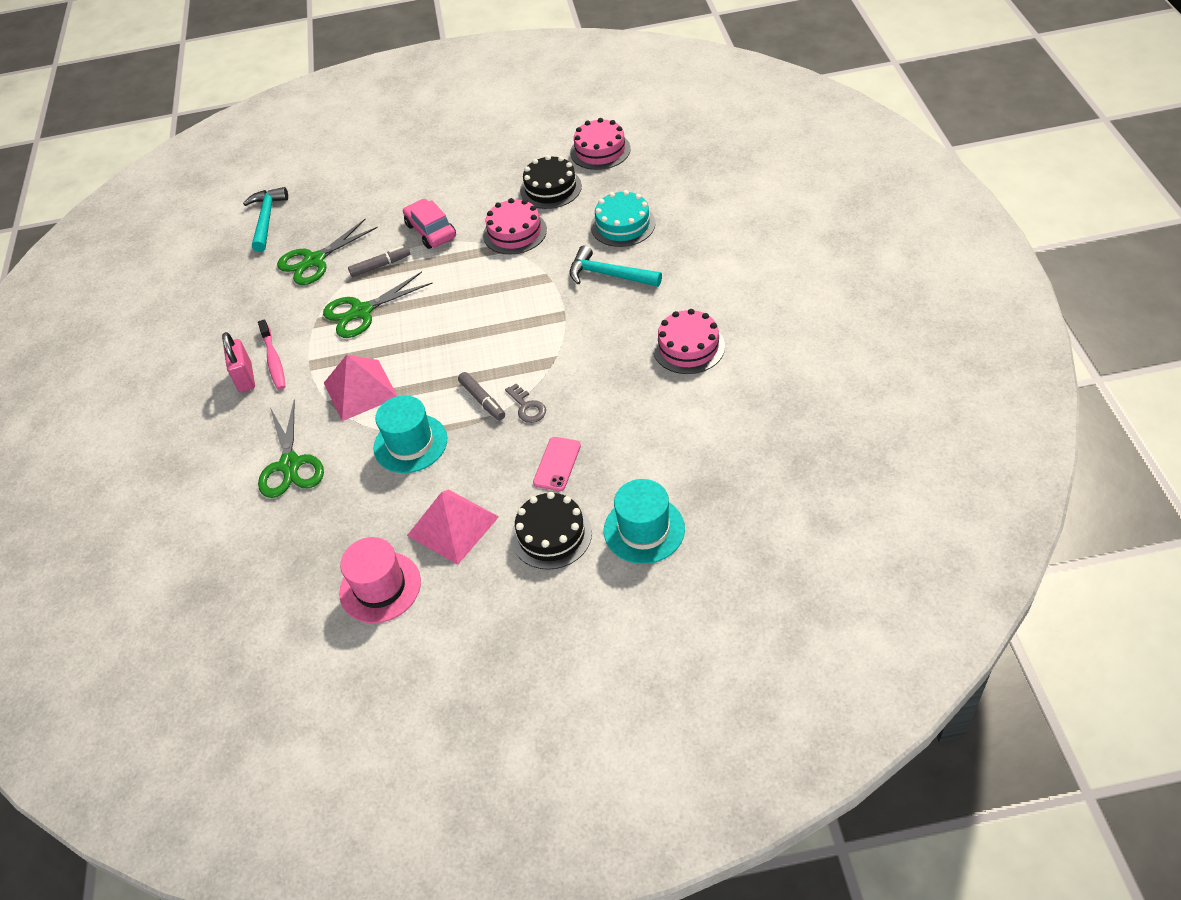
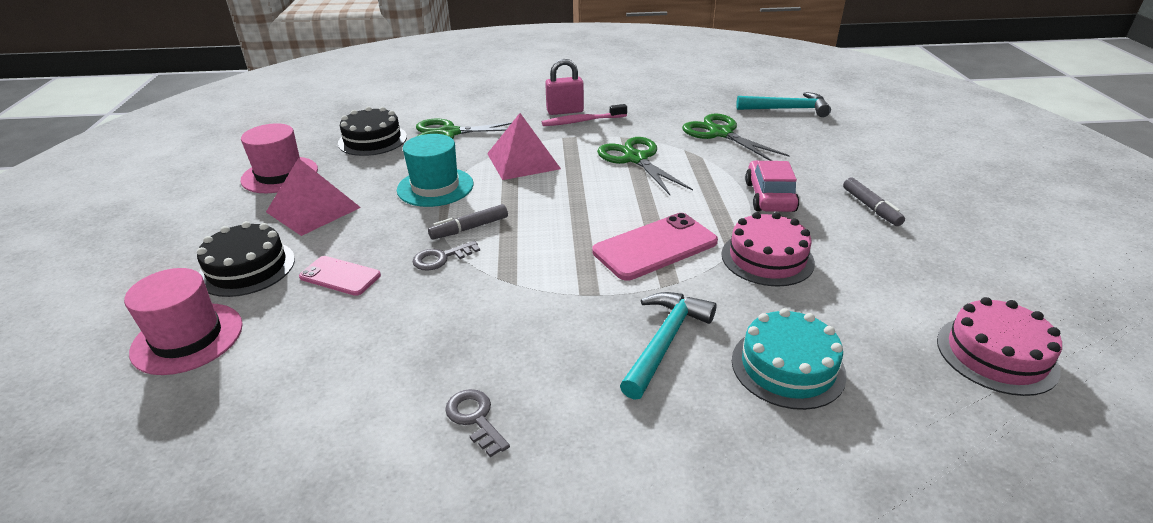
camera: 90 degrees right, 15 degrees down
(380, 265) = (708, 167): grey marker -> grey marker (871, 207)
(431, 231) = (769, 197): pink car -> pink car turned 60 degrees counterclockwise
(504, 288) = (655, 247): none -> pink phone
(550, 188) = (874, 294): black cake -> black cake (372, 140)
(644, 529) = (187, 338): turquoise hat -> pink hat
(688, 347) = (475, 418): pink cake -> grey key

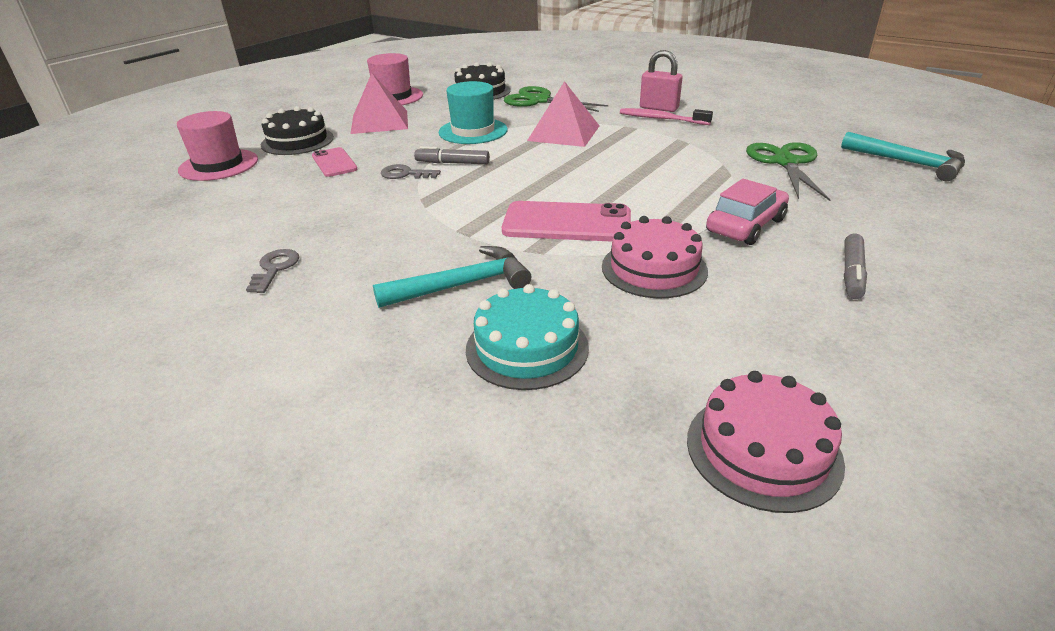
camera: 40 degrees right, 0 degrees up
(636, 159) = (662, 158): green scissors -> none

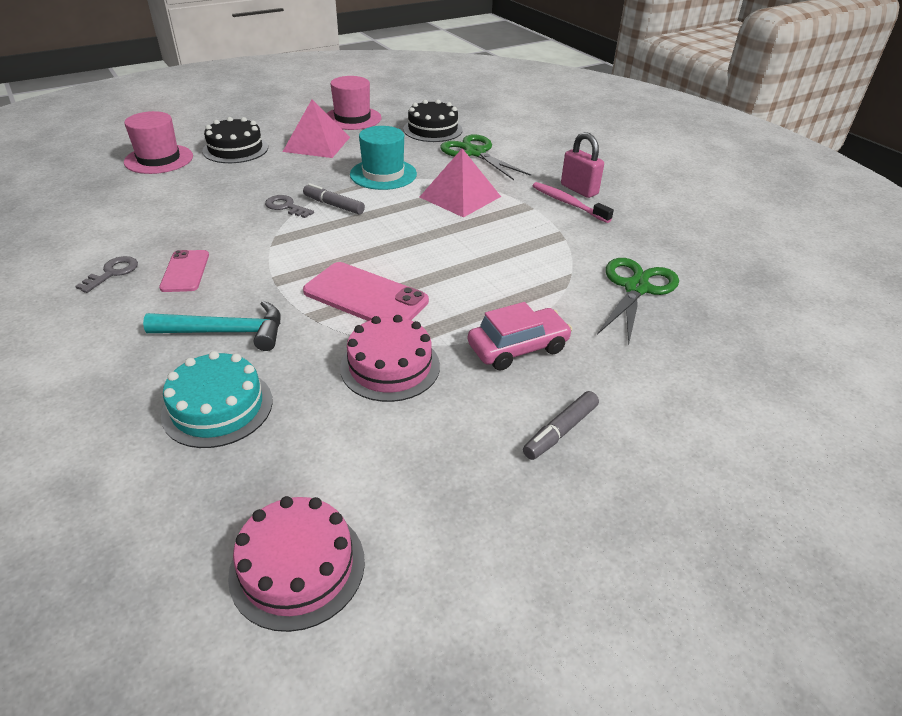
camera: 20 degrees right, 5 degrees up
(334, 163) = (243, 179): pink phone -> pink phone (185, 271)
(908, 163) = (766, 325): turquoise hammer -> none

